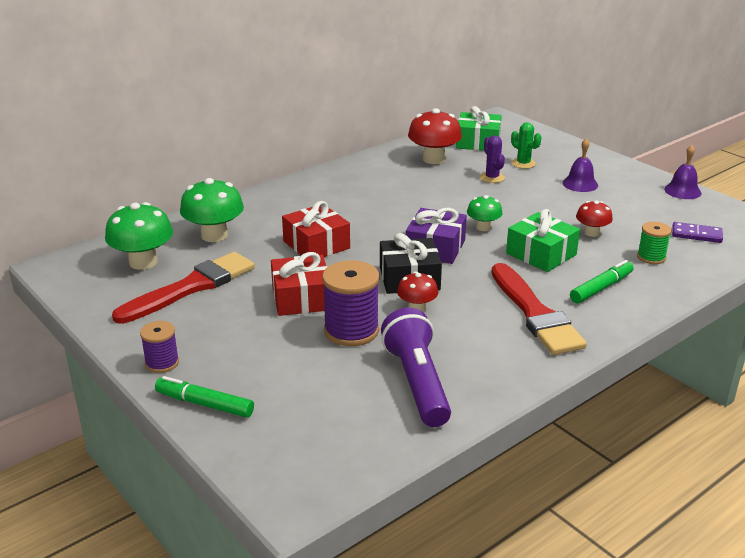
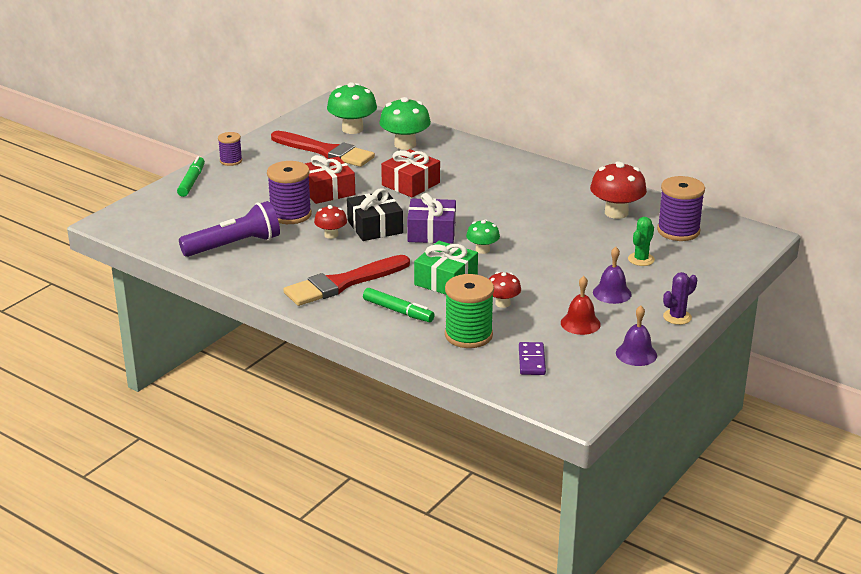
camera: 75 degrees right, 0 degrees up
(478, 142) = (678, 231): green gift -> purple spool
(492, 178) = (593, 245): purple cactus -> purple cactus (677, 317)
(631, 204) = (580, 323): none -> red bell
(651, 257) = (468, 335): green spool -> green spool, size x1.74

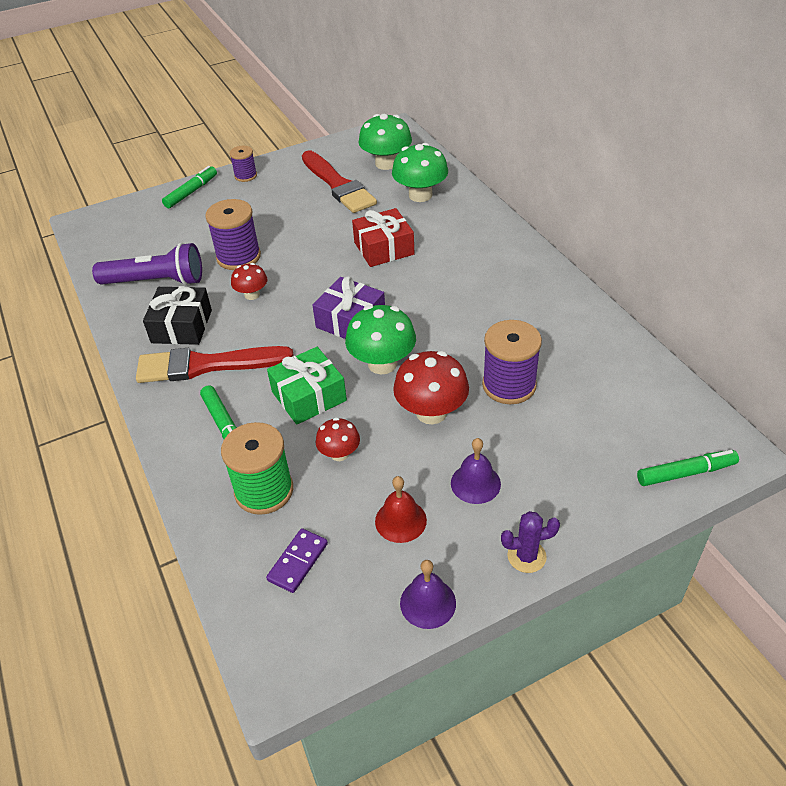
camera: 30 degrees right, 15 degrees up
(327, 191) = (298, 235): red gift -> none
(375, 227) = (301, 296): black gift -> black gift (182, 326)
(482, 250) = (382, 363): green mushroom -> green mushroom, size x1.74
(616, 213) = (575, 354): red mushroom -> red mushroom (431, 412)
(641, 259) = (551, 439): green cactus -> none
(678, 231) = (631, 407): purple spool -> purple spool (509, 385)
(739, 254) = (685, 473): none -> green marker

